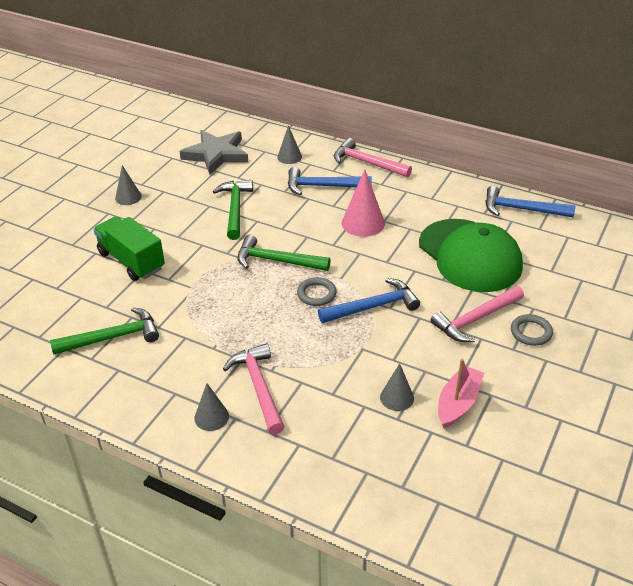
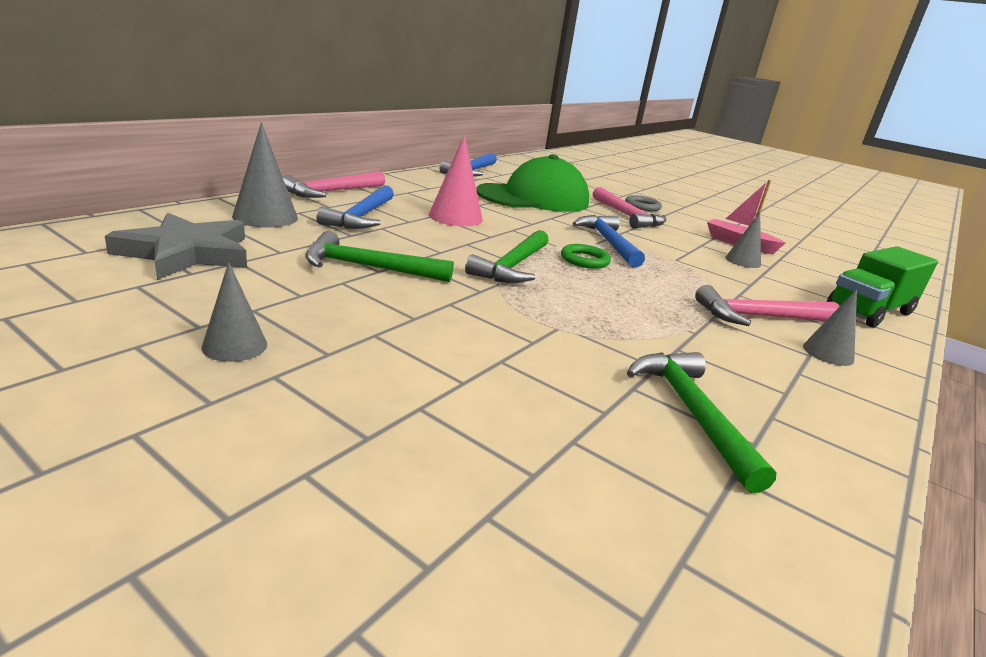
camera: 85 degrees left, 15 degrees down
(131, 261) = (468, 368): green truck -> green truck (869, 311)
(289, 157) = (265, 217): grey cone -> grey cone, size x1.59
(316, 294) = (584, 260): grey ring -> green ring

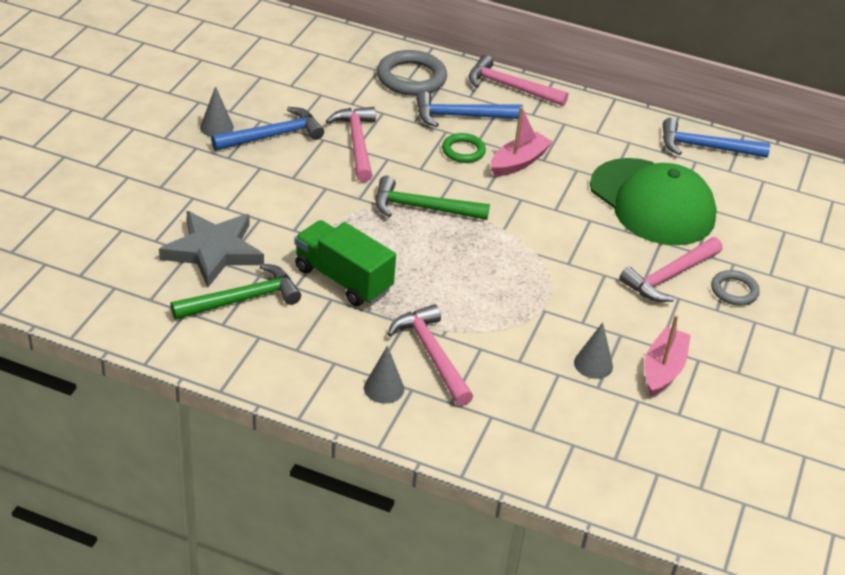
camera: 75 degrees right, 15 degrees up
(186, 253) = (317, 73): grey star -> grey star (213, 251)
(265, 217) = (411, 78): grey cone -> grey ring
(369, 267) = (357, 143): green hammer -> pink hammer
(455, 217) = (518, 162): pink cone -> pink boat
(584, 260) = (478, 247): green ring -> green ring (463, 151)
(608, 242) = (548, 262): blue hammer -> blue hammer (273, 136)
(869, 311) = (518, 446): green truck -> green truck (343, 279)

